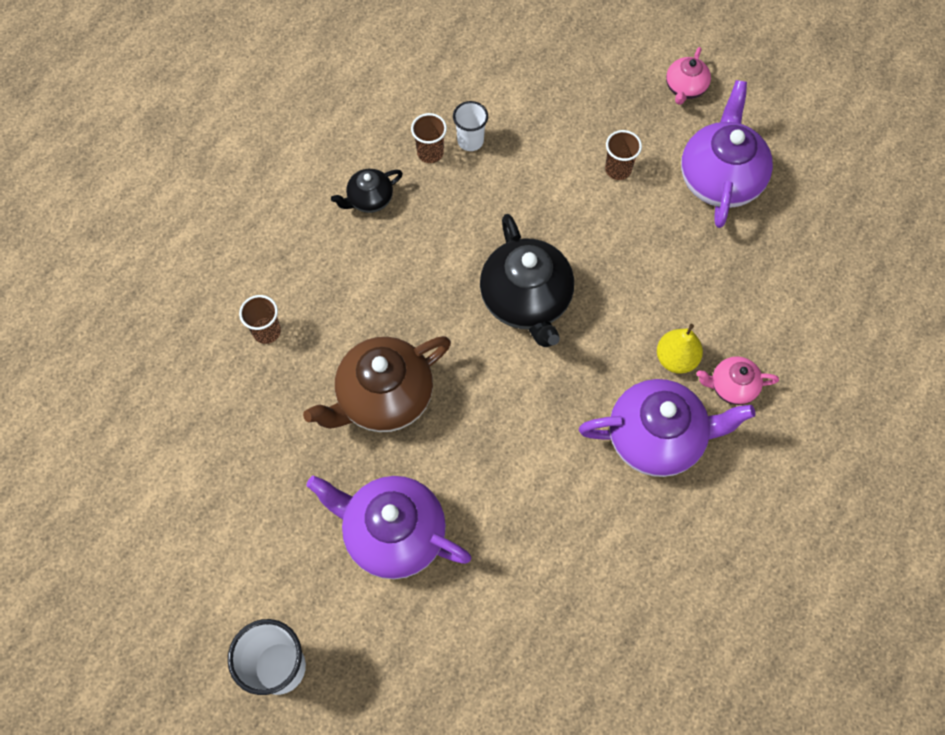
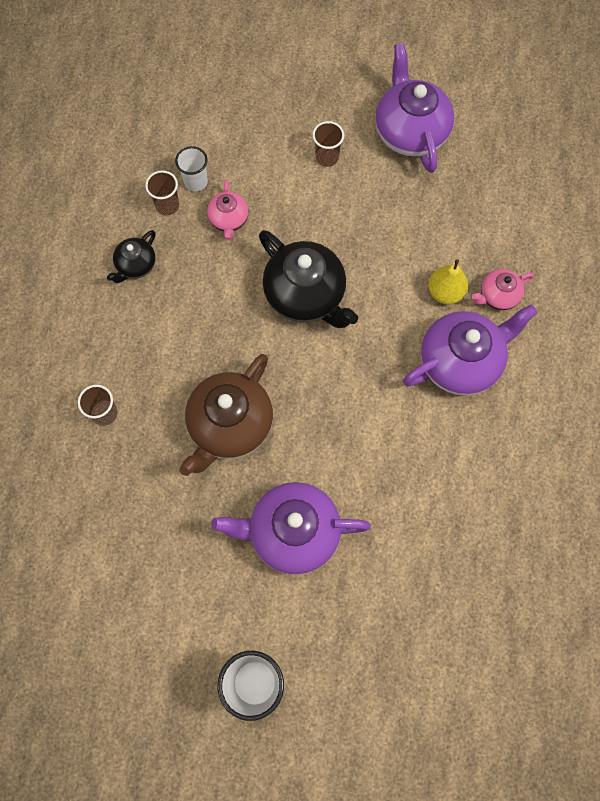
camera: 25 degrees left, 5 degrees up
(685, 88) = (348, 69): pink teapot -> pink teapot (229, 220)

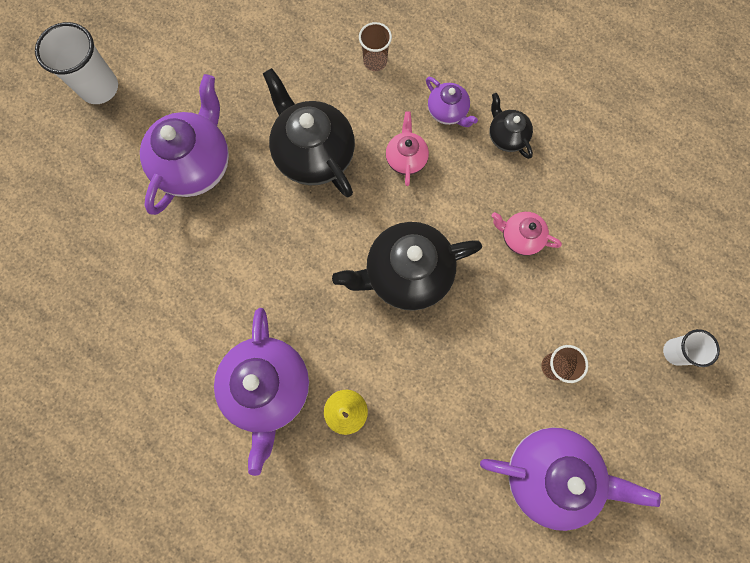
camera: 115 degrees right, 5 degrees up
(132, 325) = (447, 112): none -> purple teapot
(167, 205) = (560, 188): brown cup -> none
(196, 182) = (576, 224): white cup -> white cup (675, 352)
(230, 425) = (314, 154): brown teapot -> black teapot
(498, 296) = (317, 464): pink teapot -> pink teapot (406, 158)

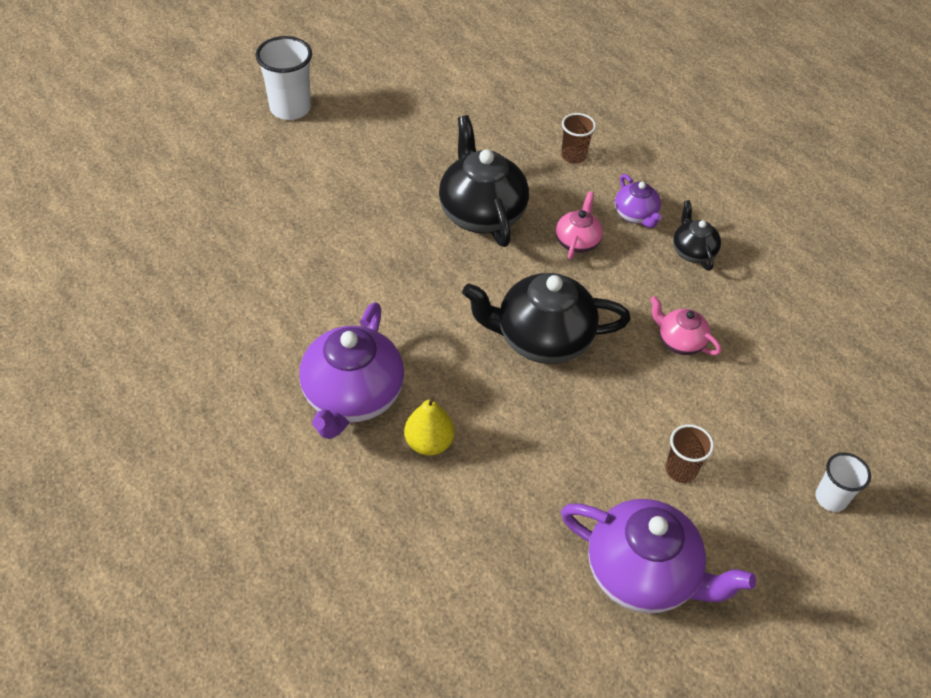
camera: 15 degrees right, 25 degrees down
(195, 164) = (357, 190): purple teapot -> none

